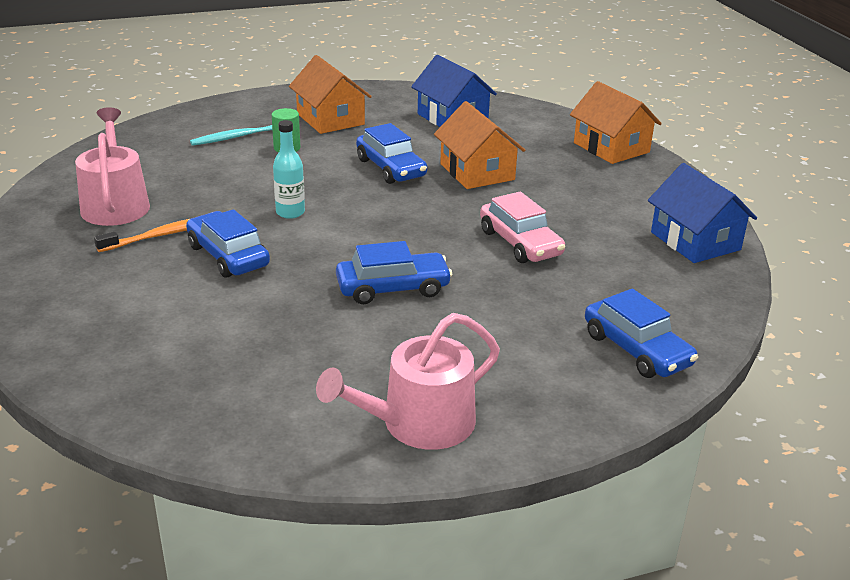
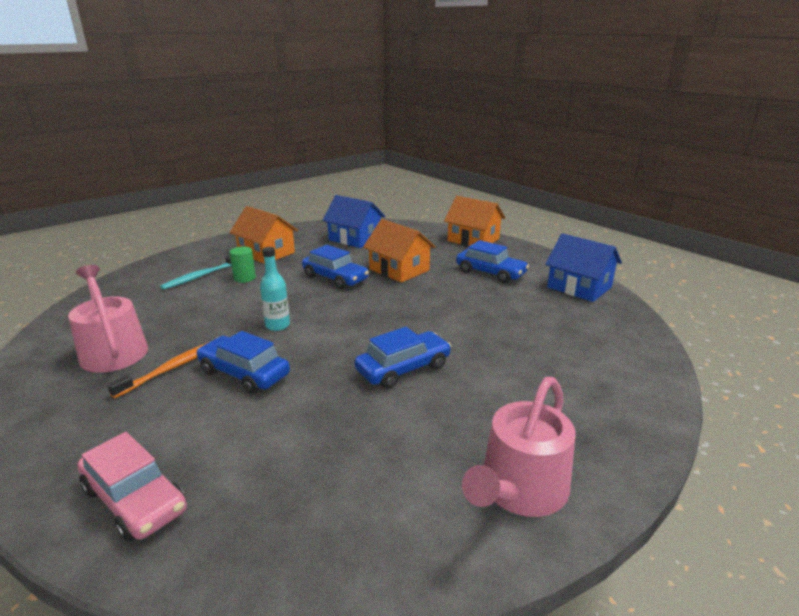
camera: 20 degrees left, 5 degrees down
(520, 243) = (469, 312): pink car -> pink car (135, 499)
(636, 350) = (619, 373): blue car -> blue car (490, 273)

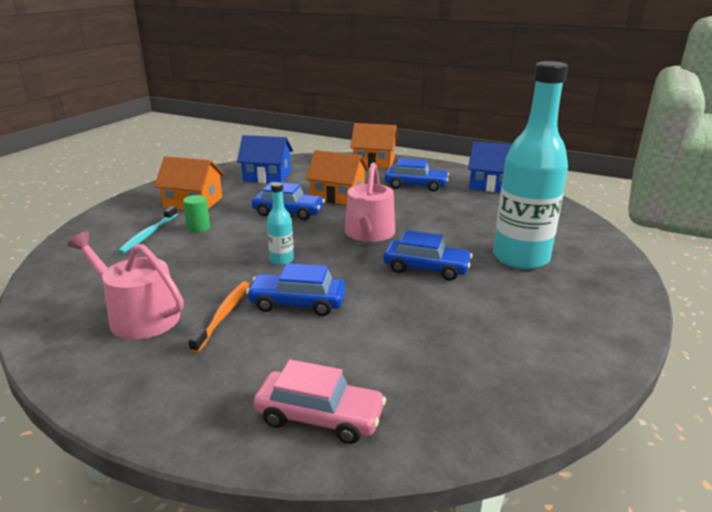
camera: 25 degrees left, 0 degrees up
(403, 368) = (426, 268): blue car -> blue car turned 75 degrees clockwise
(519, 490) = (586, 323): pink watering can -> pink watering can (368, 233)
(523, 383) = (520, 258): none -> turquoise bottle

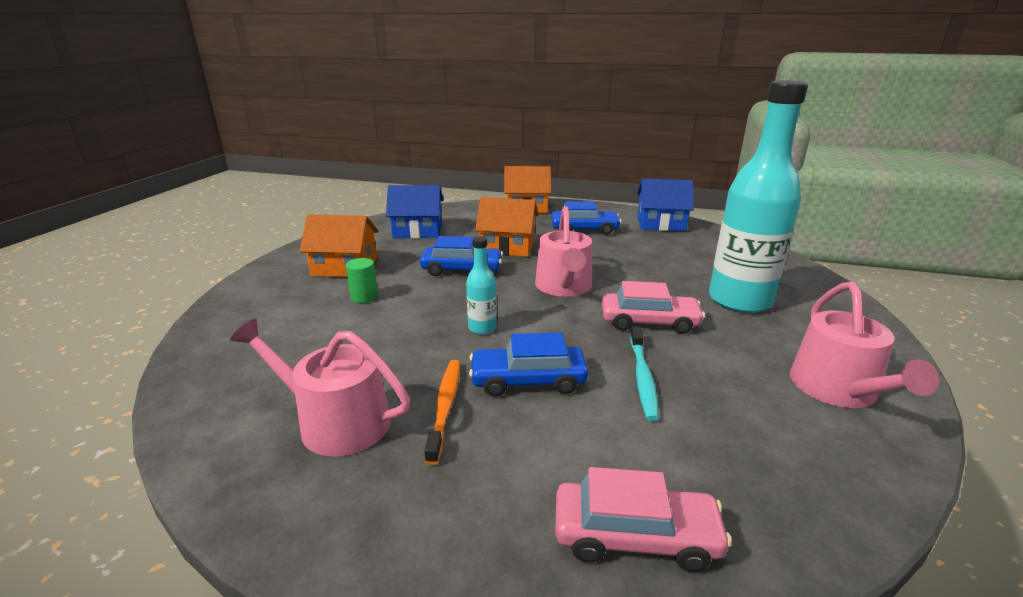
camera: 10 degrees left, 0 degrees up
(148, 234) = (306, 310): turquoise toothbrush -> turquoise toothbrush (642, 378)
(426, 268) = (649, 322): blue car -> pink car
(559, 337) = (838, 390): none -> pink watering can

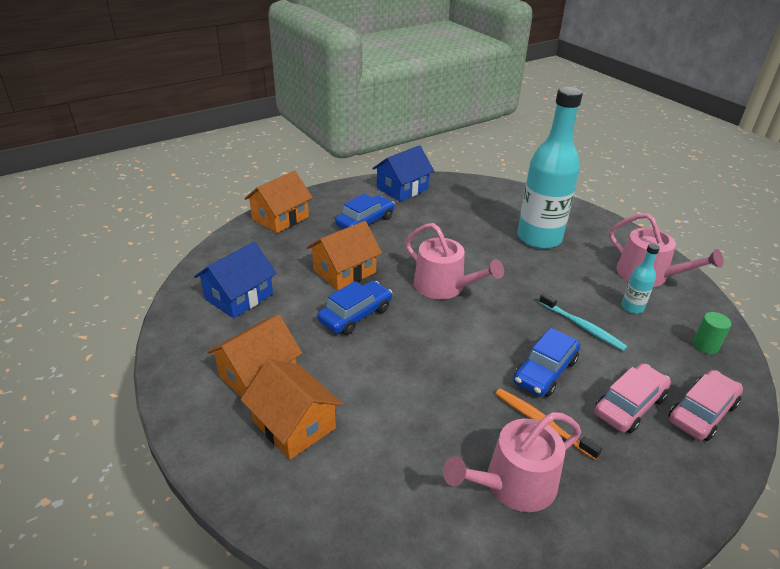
camera: 50 degrees left, 10 degrees up
(307, 297) = (294, 424): none -> orange house
(364, 297) = (338, 390): green cylinder -> green cylinder (705, 345)
(482, 328) = (460, 355): turquoise bottle -> turquoise bottle (632, 307)
(649, 322) = (527, 284): pink car -> pink car (629, 405)

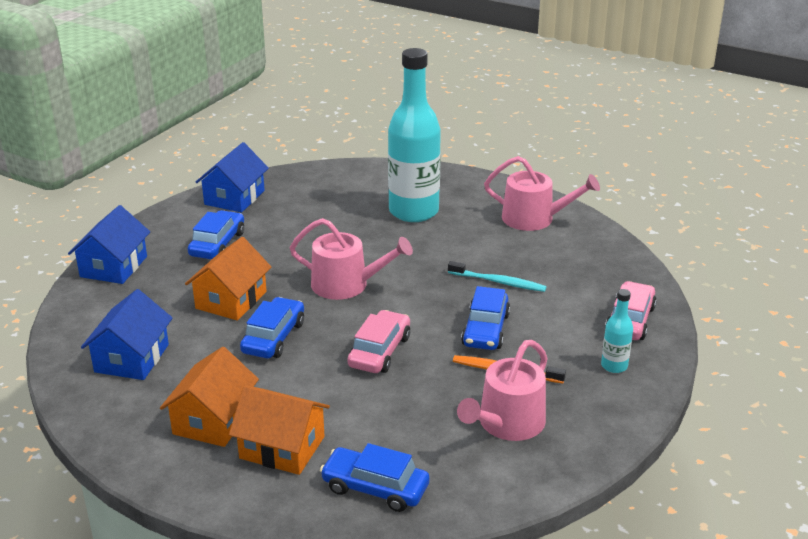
camera: 25 degrees left, 5 degrees down
(280, 218) = (114, 266): orange house -> blue house
(346, 504) = (375, 488): none -> blue car
(629, 405) = (570, 334): pink car -> pink car (380, 351)
(632, 307) = (534, 252): turquoise bottle -> turquoise bottle (614, 366)
(705, 345) = (610, 266): green cylinder -> none

